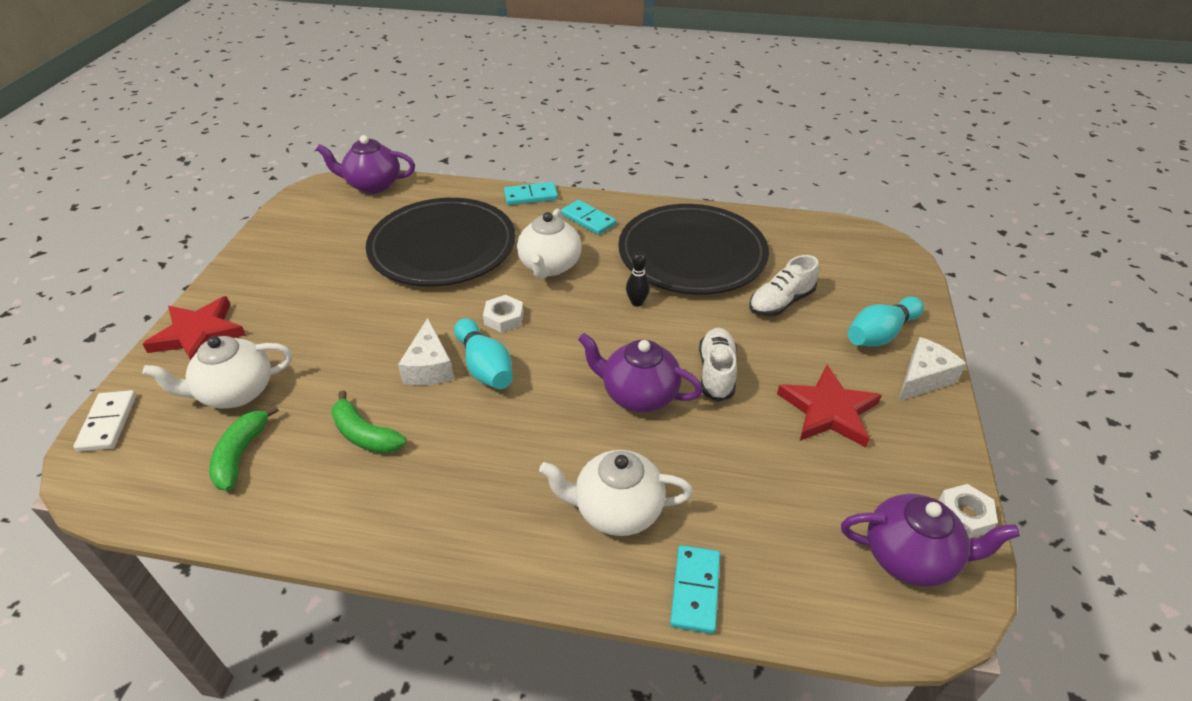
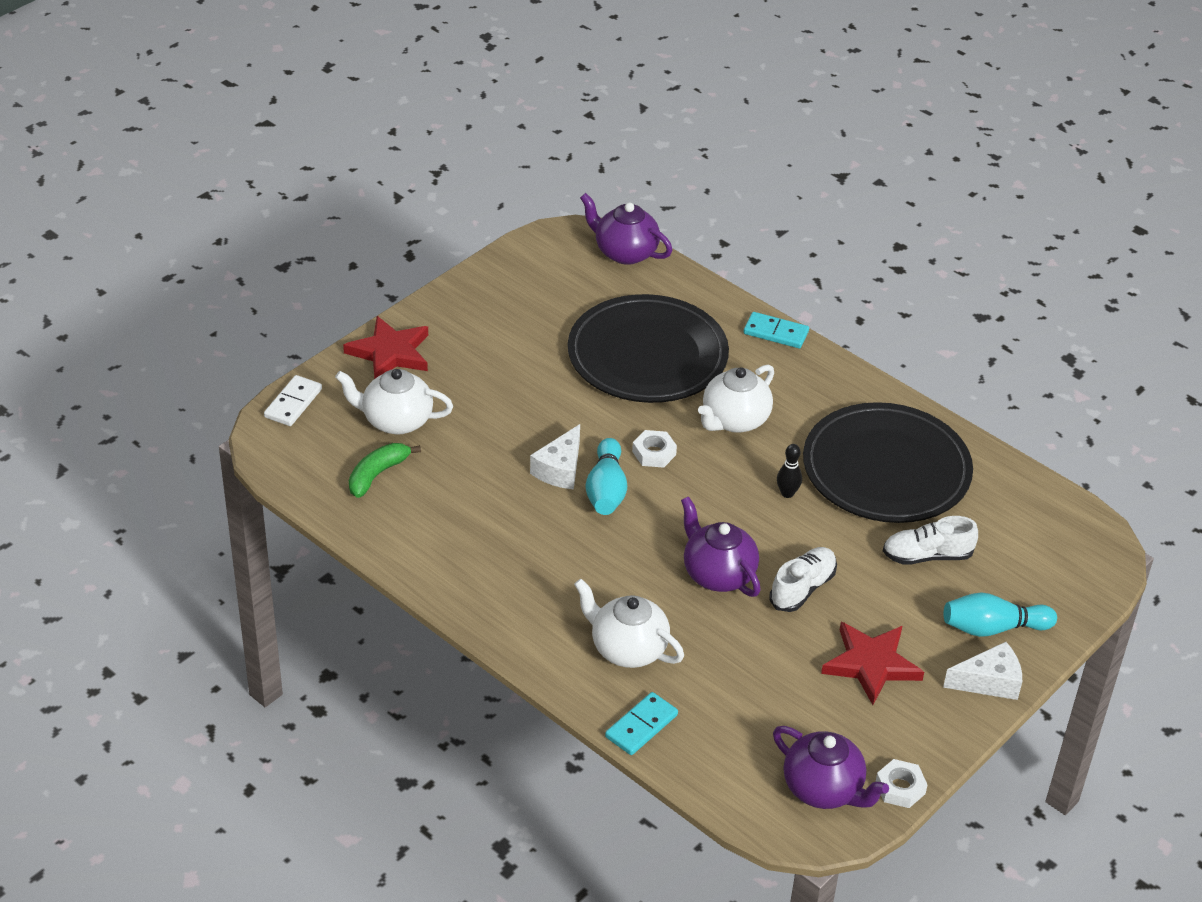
camera: 30 degrees right, 0 degrees up
(365, 434) = (476, 502): green banana -> none
(588, 220) = (813, 386): turquoise domino -> none

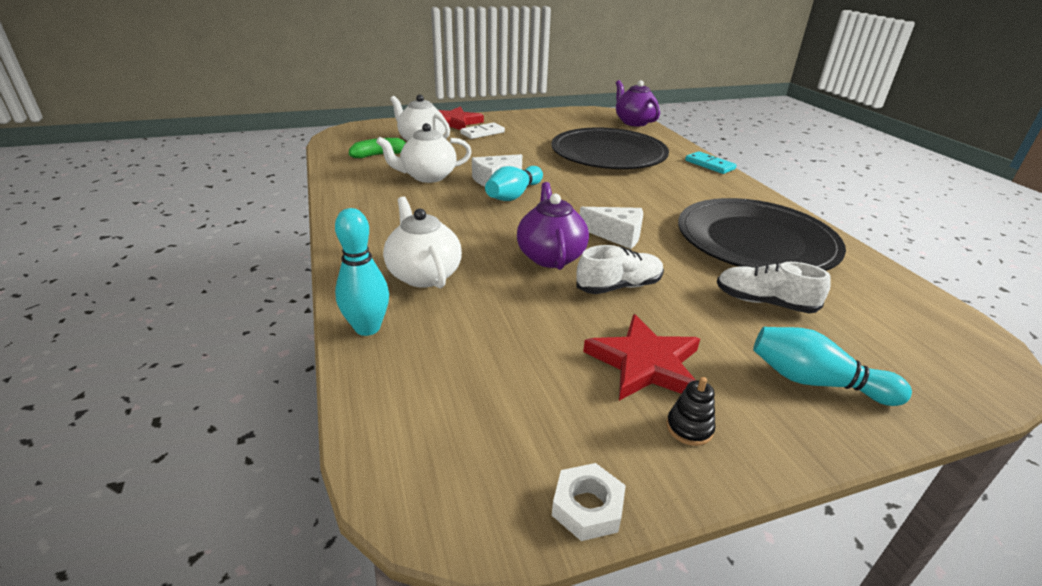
camera: 30 degrees right, 10 degrees down
(293, 403) = (377, 125): white domino -> white domino (482, 133)
(641, 726) = (367, 328): turquoise domino -> turquoise bowling pin
(654, 453) = (568, 189): white nut -> none
(734, 420) = (643, 190): white teapot -> white teapot (427, 177)
(787, 493) = (654, 231): black bowling pin -> none
(824, 789) = (487, 463): purple teapot -> none
(929, 706) = (689, 428): none -> black stacking toy
(989, 682) = (786, 432): white cheese -> white cheese (617, 235)

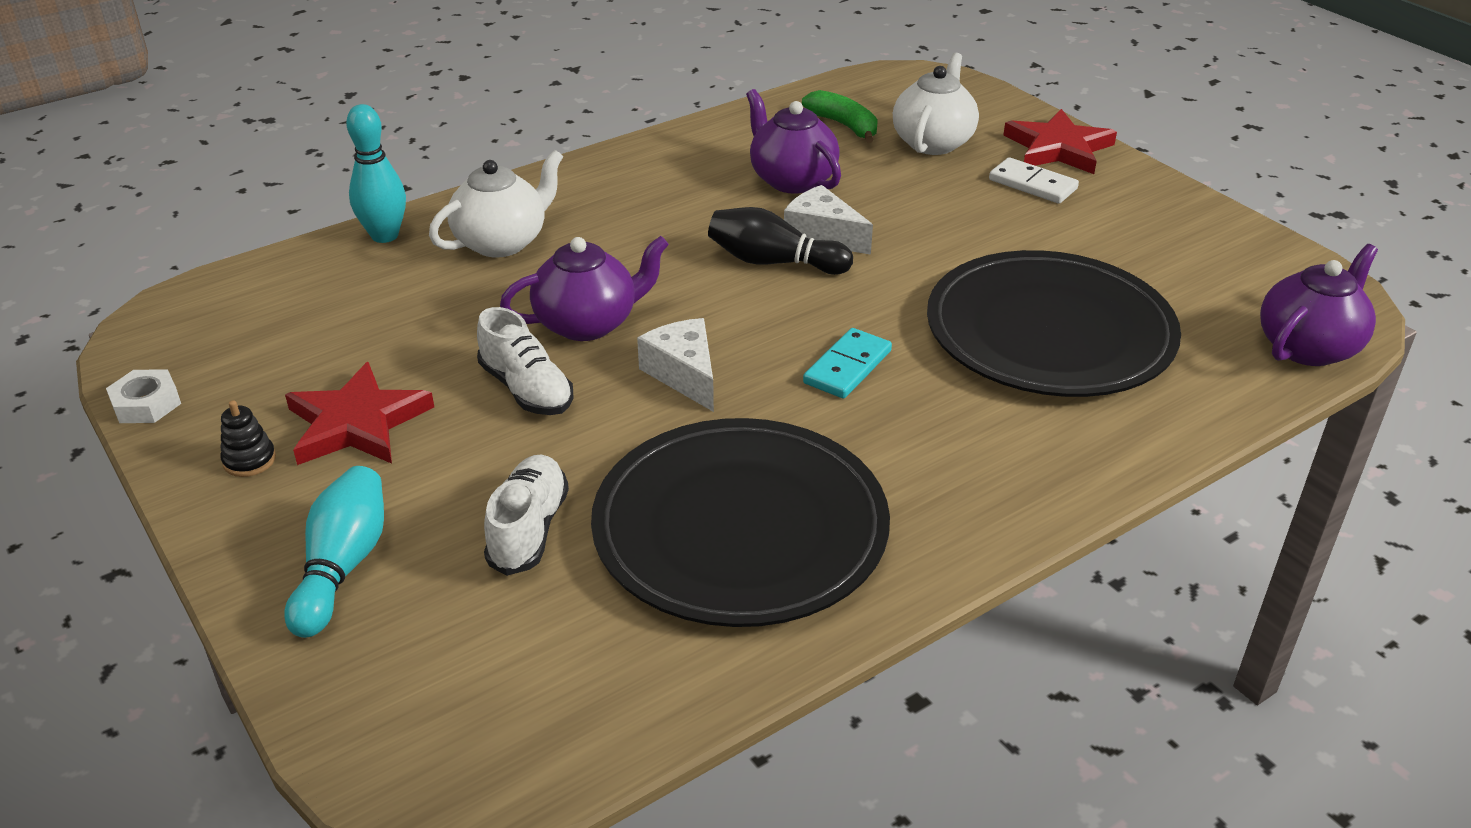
camera: 75 degrees right, 5 degrees up
(427, 177) = (791, 180): white teapot -> purple teapot
(514, 195) = (773, 262): turquoise bowling pin -> black bowling pin
(617, 235) = (684, 374): white cheese -> white cheese turned 150 degrees clockwise
(709, 165) = (1107, 471): turquoise domino -> turquoise domino (847, 367)

